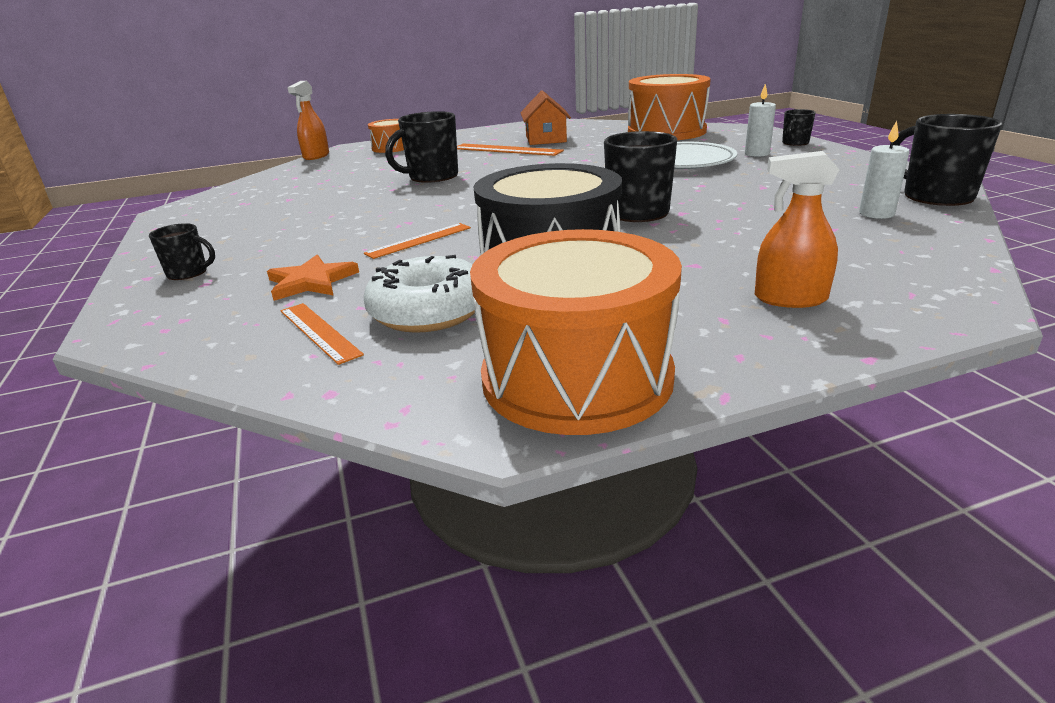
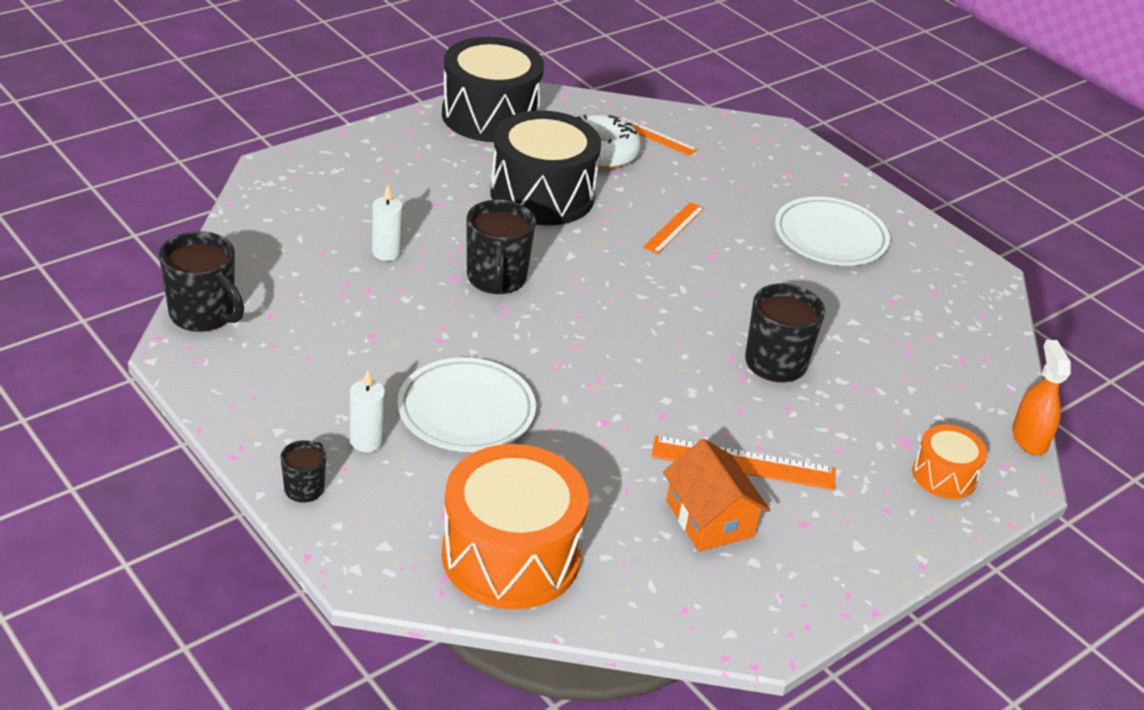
camera: 155 degrees right, 10 degrees up
(188, 273) = (817, 182): black mug -> none
(266, 232) = (830, 237): none -> white plate
(311, 281) = (709, 176): orange star -> none
(577, 377) = (490, 116): orange drum -> black drum
(790, 299) = (375, 171): orange spray bottle -> none
(876, 214) = (276, 278): white candle -> white candle (386, 252)

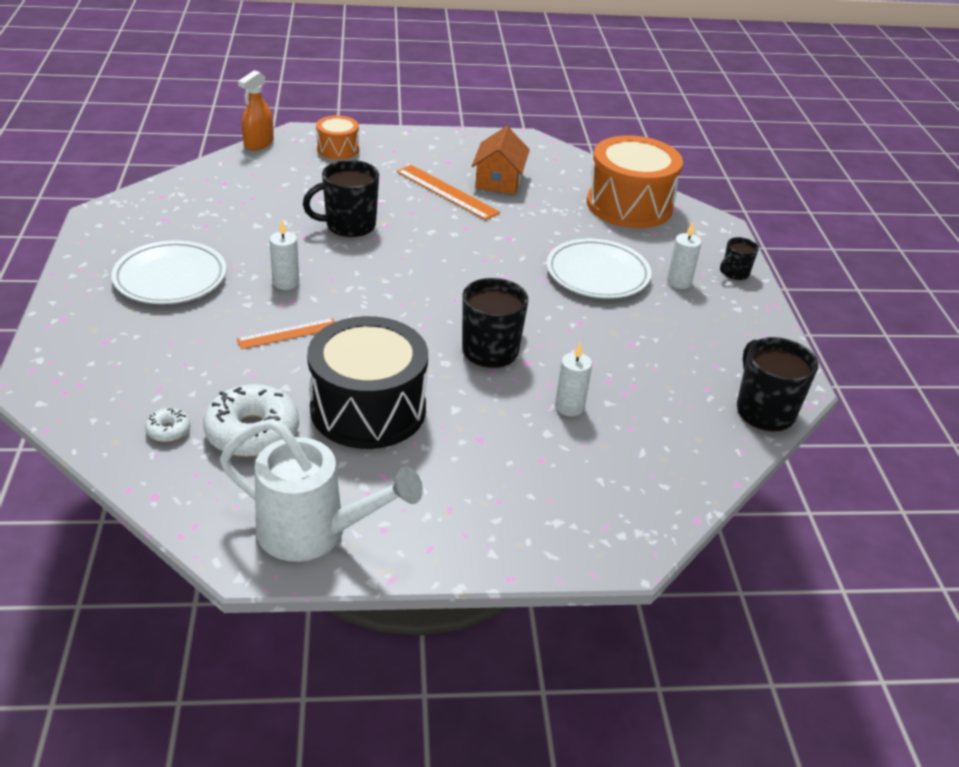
camera: 145 degrees left, 0 degrees up
(490, 116) = (313, 532): black drum -> white watering can
(654, 136) = (168, 430): orange ruler -> white donut
(740, 271) = (286, 282): none -> white candle

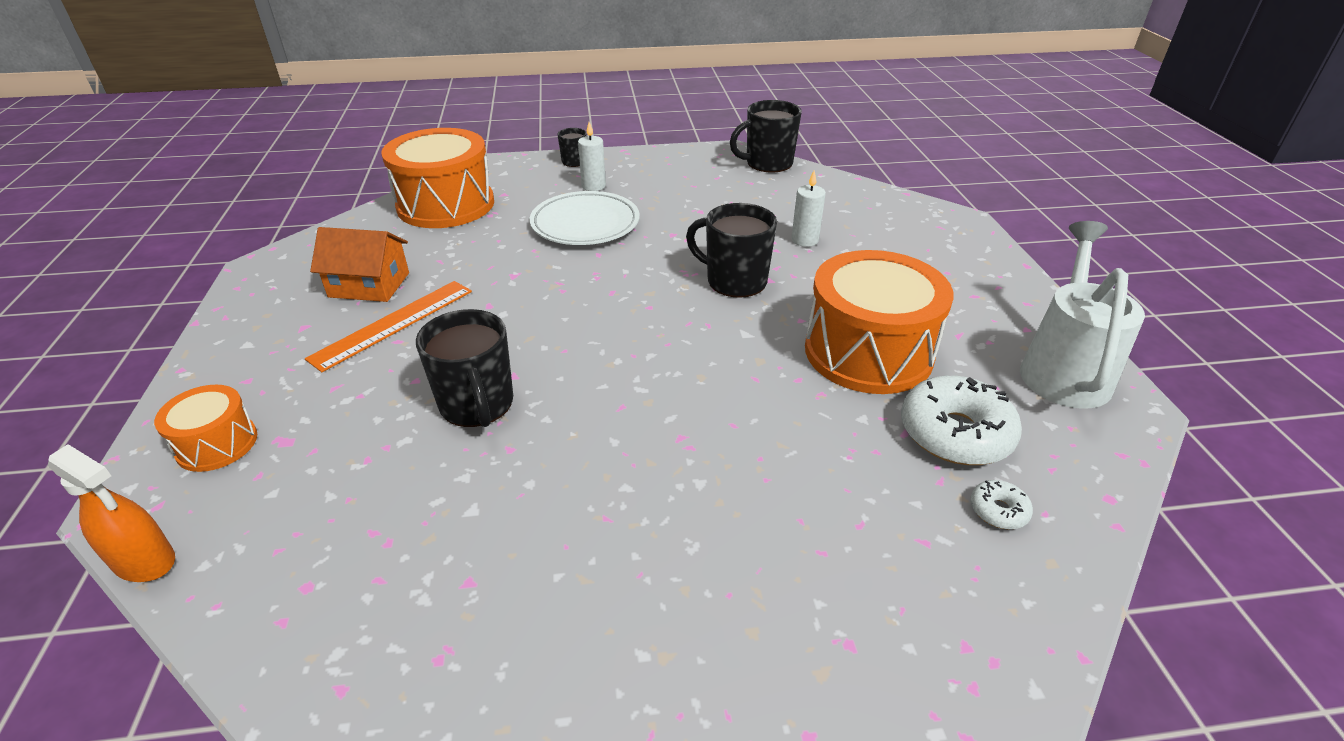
camera: 90 degrees left, 0 degrees up
(170, 278) = (648, 595): white plate -> none
(286, 282) = (638, 450): white candle -> none
(288, 334) = (757, 431): orange ruler -> none
(368, 409) = (868, 352): black drum -> orange drum

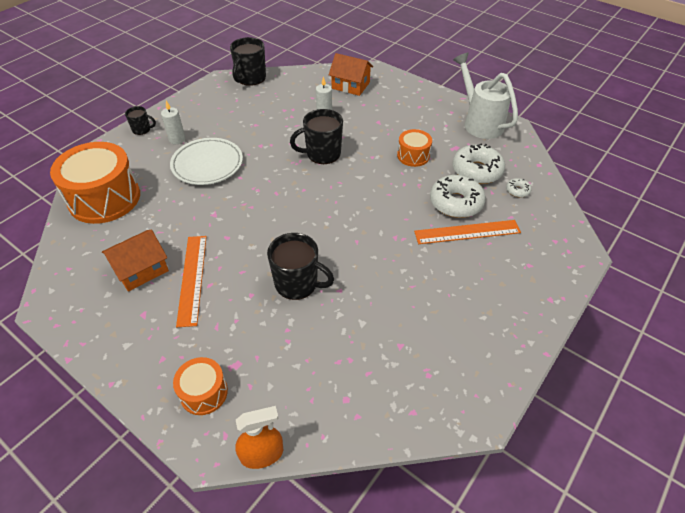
camera: 45 degrees left, 10 degrees up
(805, 508) = (467, 232): none -> orange ruler
(847, 455) = (456, 203): none -> white donut
(868, 352) = (413, 156): orange drum -> orange drum, size x0.51
(896, 224) = (350, 85): none -> orange house

